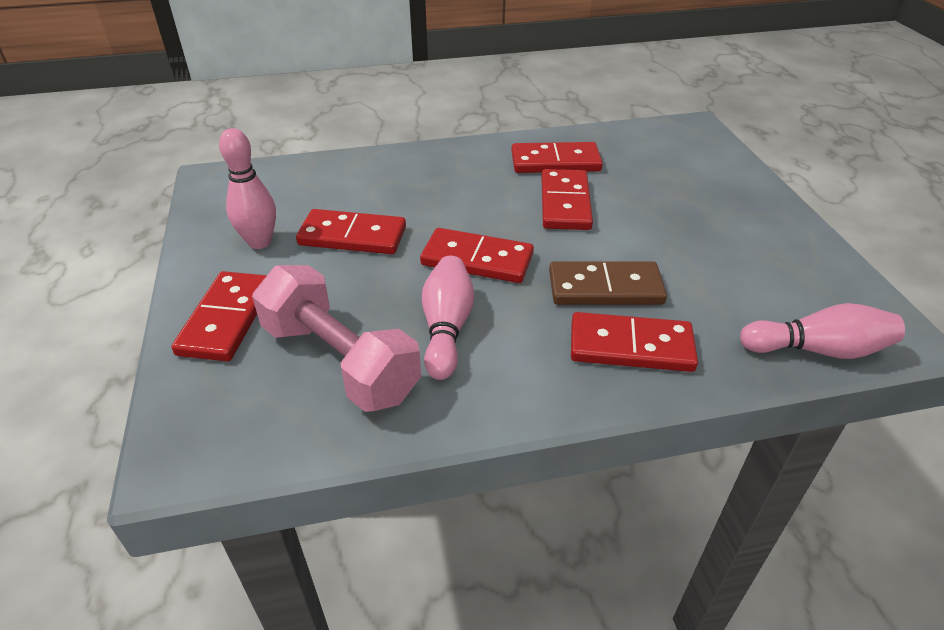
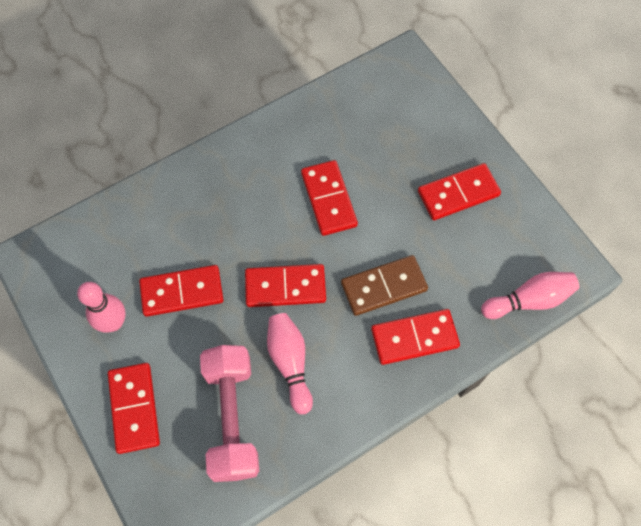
camera: 20 degrees left, 25 degrees up
(340, 361) = (232, 418): pink dumbbell -> pink dumbbell turned 60 degrees clockwise
(555, 162) = (305, 147): red domino -> red domino (458, 193)

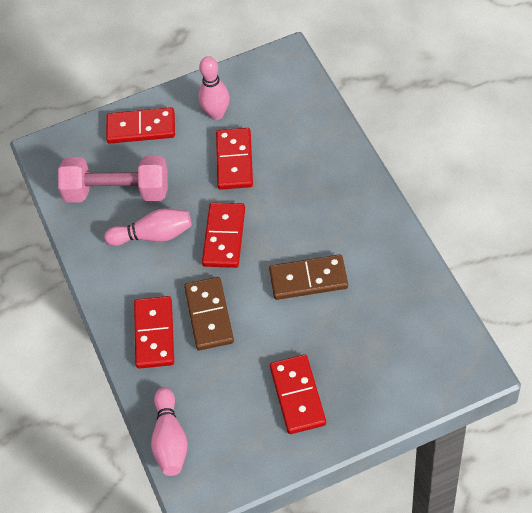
camera: 105 degrees right, 10 degrees down
(329, 199) = (308, 279): red domino -> brown domino

